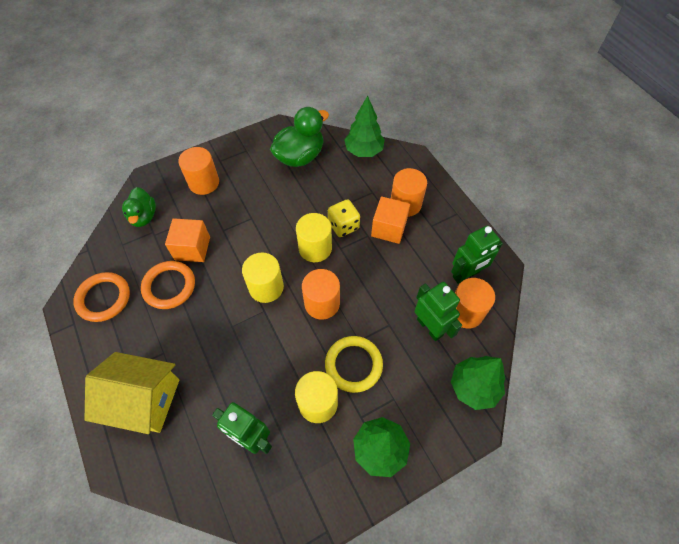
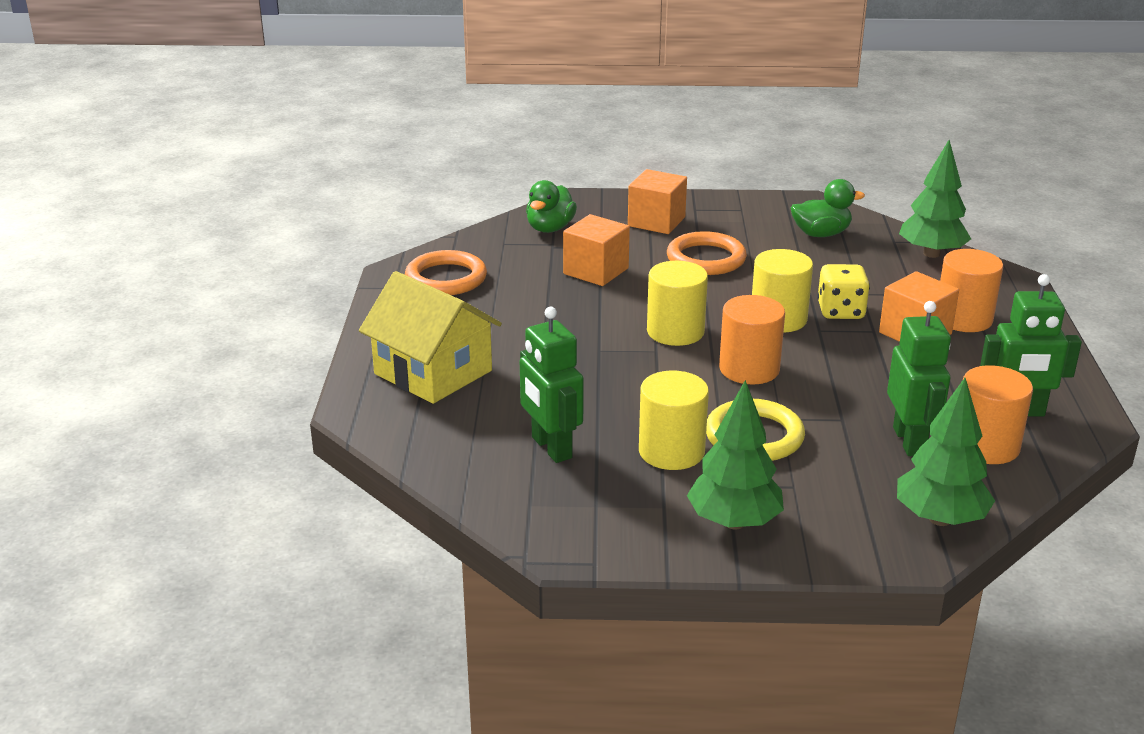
camera: 30 degrees right, 30 degrees down
(169, 286) = (539, 293): orange ring -> orange ring (706, 259)
(204, 183) = (656, 221): orange cylinder -> orange cube
(300, 156) = (821, 234): green duck -> green duck, size x0.65

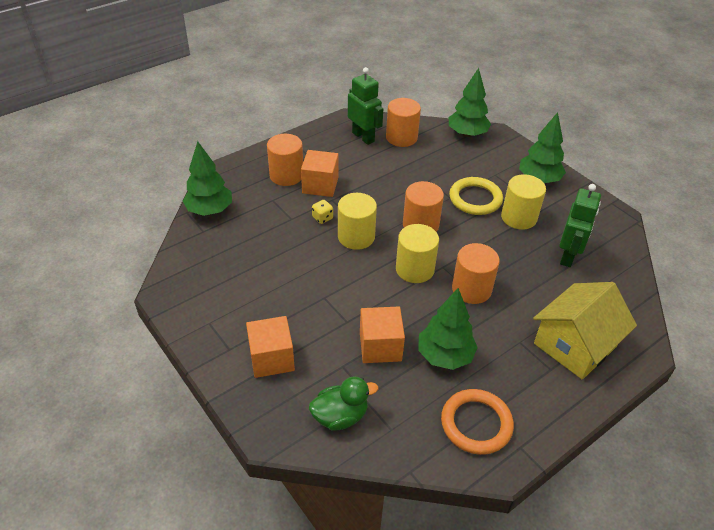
camera: 130 degrees left, 15 degrees up
(433, 372) = (575, 345): yellow house -> yellow house turned 45 degrees clockwise
(536, 296) = (445, 355): none -> green tree
(596, 351) = (471, 289): none -> orange cylinder
(706, 259) = (309, 301): orange ring -> none
(821, 234) = (220, 265): green duck -> none
(840, 311) = (322, 218): yellow dice -> yellow dice, size x0.59
(909, 441) = (422, 156): green robot -> none

